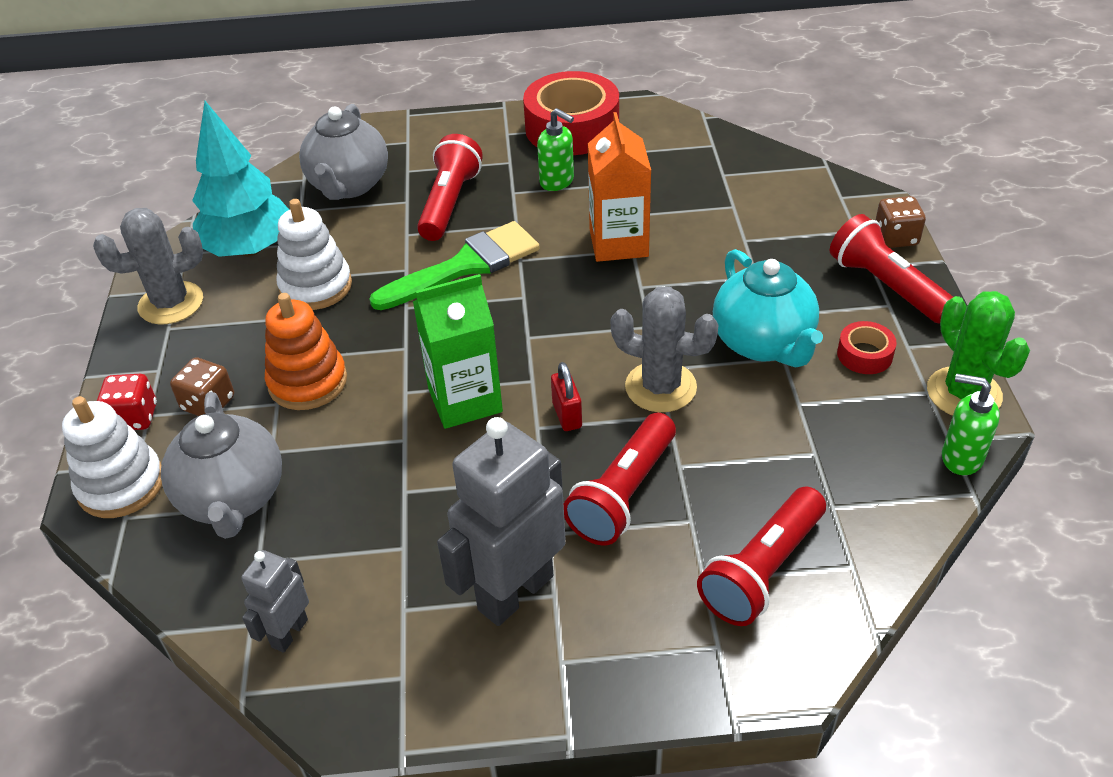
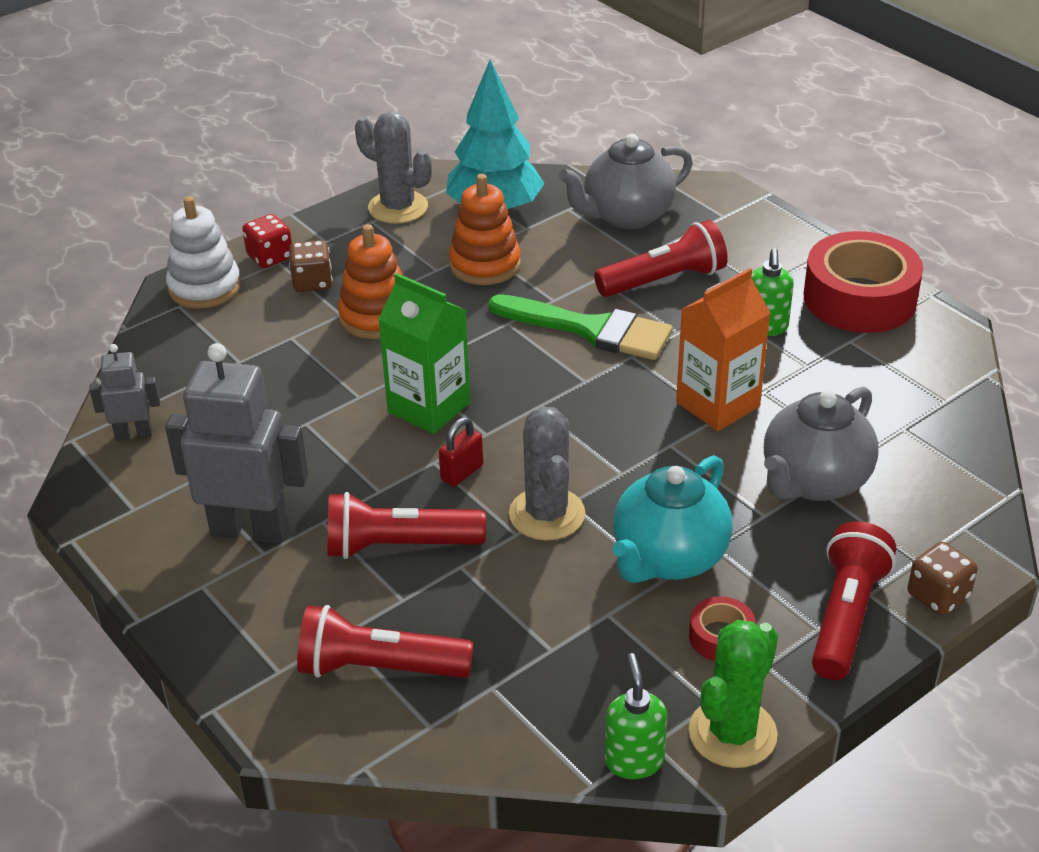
camera: 55 degrees right, 5 degrees down
(233, 499) = (232, 344): grey teapot -> grey teapot (814, 482)
(316, 286) = (485, 265): white stacking toy -> orange stacking toy

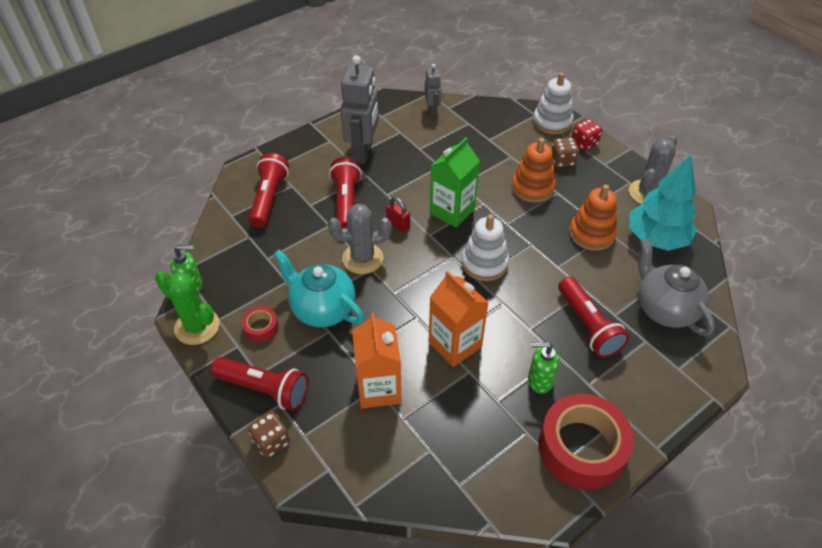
camera: 90 degrees right, 10 degrees up
(550, 372) = (484, 263): none -> white stacking toy
(590, 329) = (528, 284): green brush -> none
(814, 482) = (379, 388): grey teapot -> orange carton

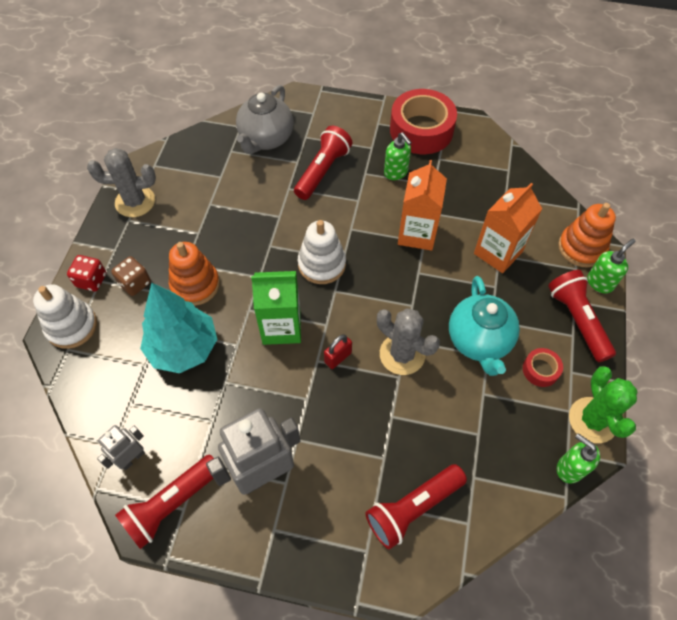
camera: 130 degrees left, 10 degrees up
(271, 441) = (600, 282): brown dice -> green soap dispenser
(346, 202) = (350, 426): red flashlight -> red flashlight (171, 504)
(398, 225) = (338, 357): red padlock -> red padlock turned 45 degrees clockwise
(591, 234) = (222, 214): orange stacking toy -> orange stacking toy (581, 248)
(656, 239) = (192, 173): turquoise tree -> turquoise tree (184, 348)

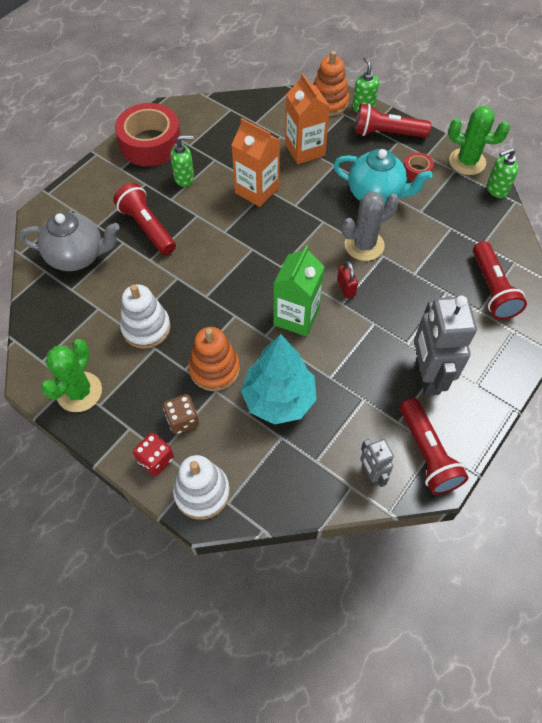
camera: 65 degrees left, 0 degrees up
(135, 202) = (79, 392): grey cactus -> green cactus
(266, 139) = (78, 256): grey teapot -> grey teapot turned 45 degrees counterclockwise
(322, 264) = (248, 265): white stacking toy -> white stacking toy (146, 328)

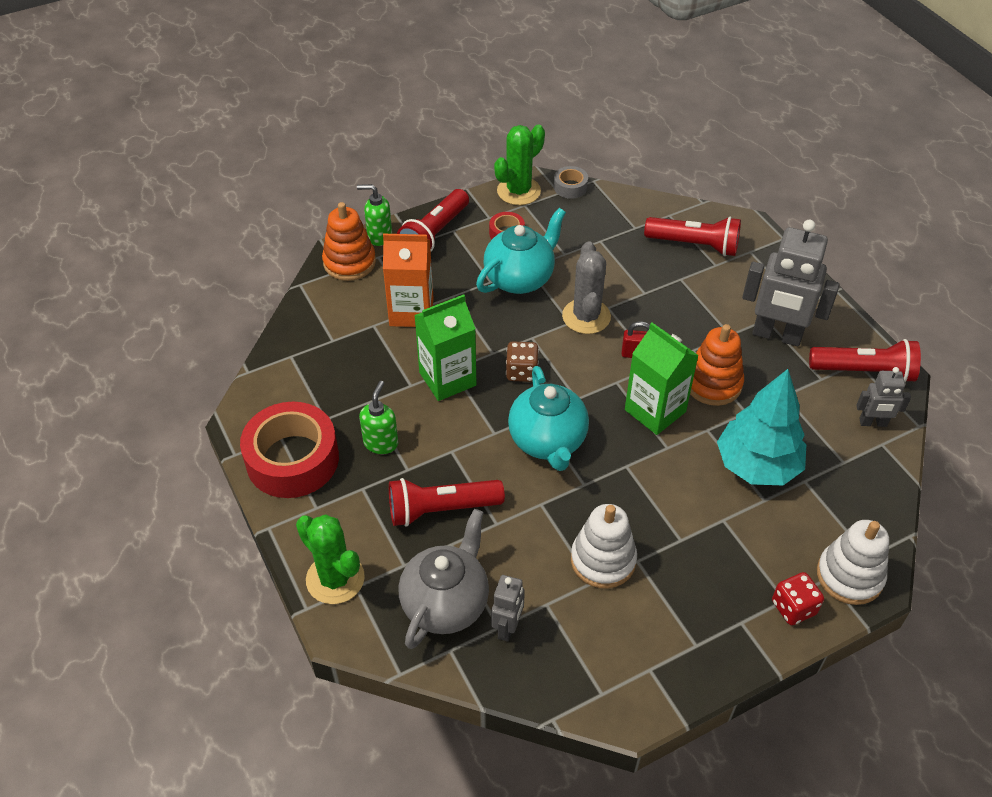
camera: 65 degrees left, 10 degrees down
(72, 294) = (508, 627): none -> grey robot
(79, 392) = (668, 662): green cactus -> green cactus (335, 579)
(182, 420) = (750, 564): brown dice -> brown dice (522, 372)
(214, 369) = (693, 510): orange stacking toy -> orange stacking toy (713, 383)
(232, 263) = (548, 442): none -> turquoise teapot
(257, 190) = (447, 379): orange carton -> green carton
(496, 190) = (570, 187): green soap dispenser -> grey tape

